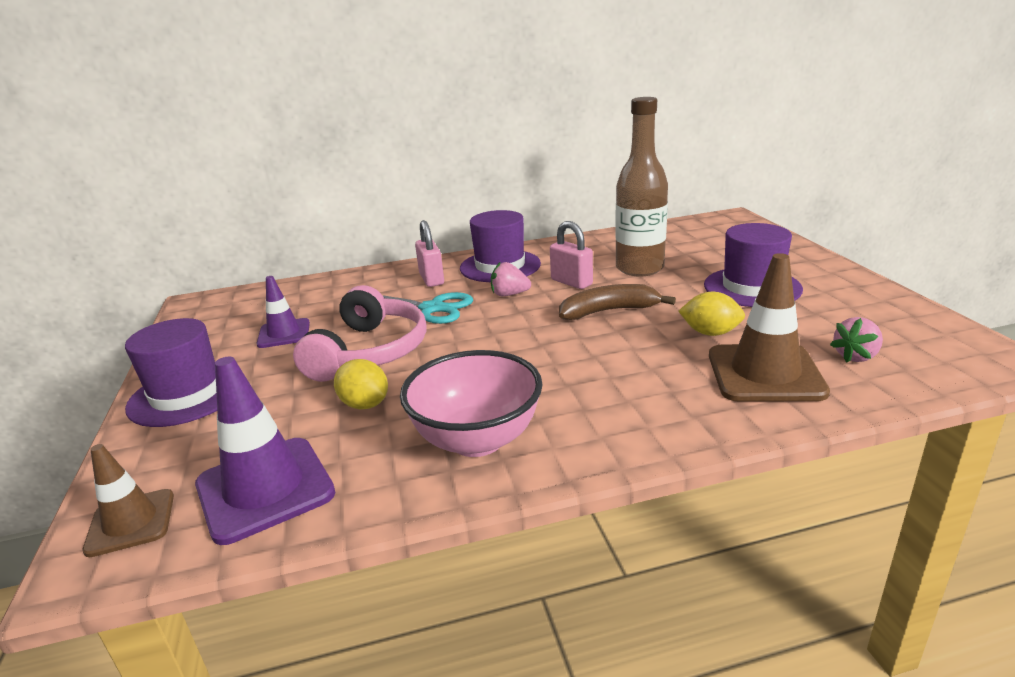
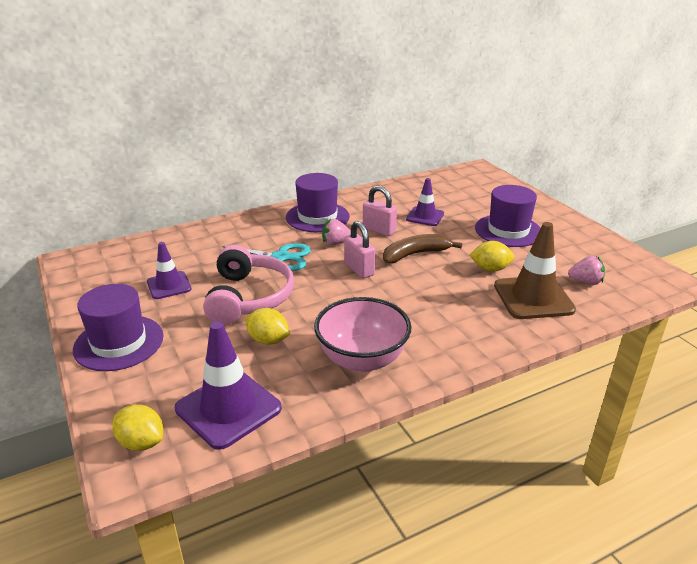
camera: 15 degrees left, 5 degrees up
(131, 522) = (141, 442): brown traffic cone -> yellow lemon
(431, 279) = (267, 231): pink padlock -> pink padlock (359, 269)
(639, 268) = (425, 216): brown bottle -> purple traffic cone
(856, 356) = (585, 282): pink strawberry -> pink strawberry turned 120 degrees counterclockwise

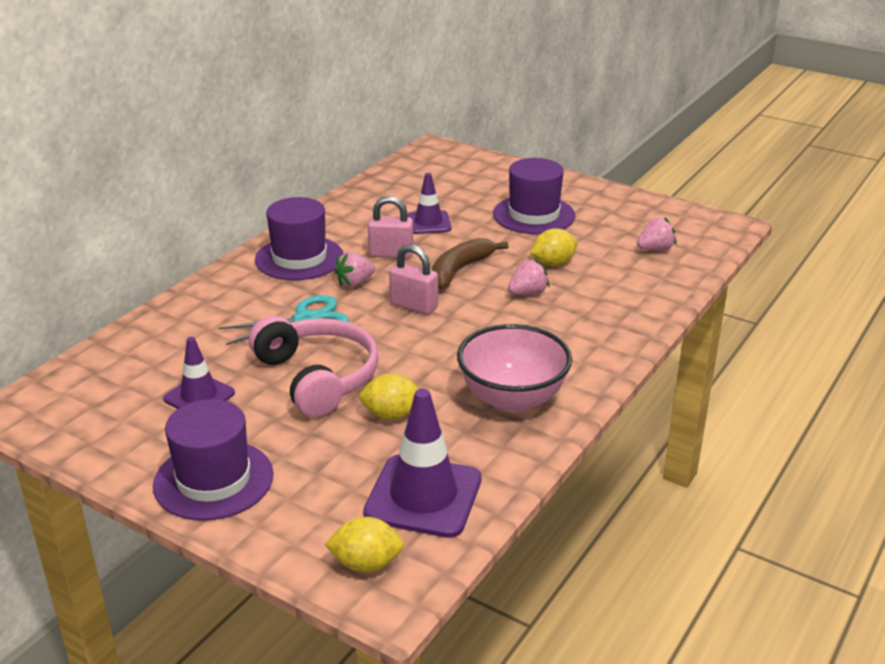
camera: 30 degrees left, 0 degrees up
(450, 285) = (527, 293): none -> pink strawberry
(533, 298) = (621, 281): brown traffic cone -> none

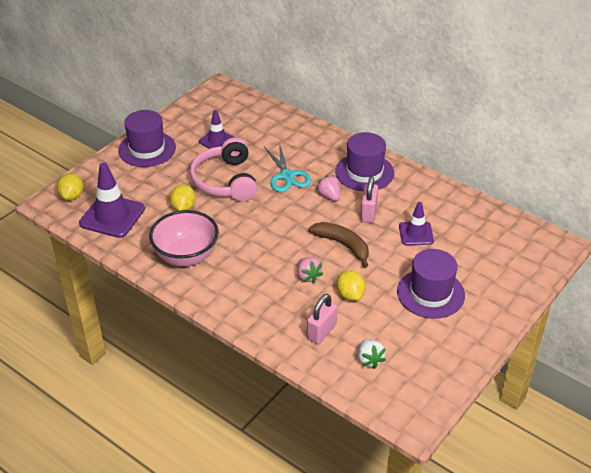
camera: 95 degrees right, 10 degrees up
(318, 377) = (225, 181): pink headphones -> pink headphones turned 105 degrees clockwise
(414, 306) = (297, 221): pink padlock -> pink padlock (321, 332)
(655, 249) = (369, 360): pink strawberry -> white strawberry

